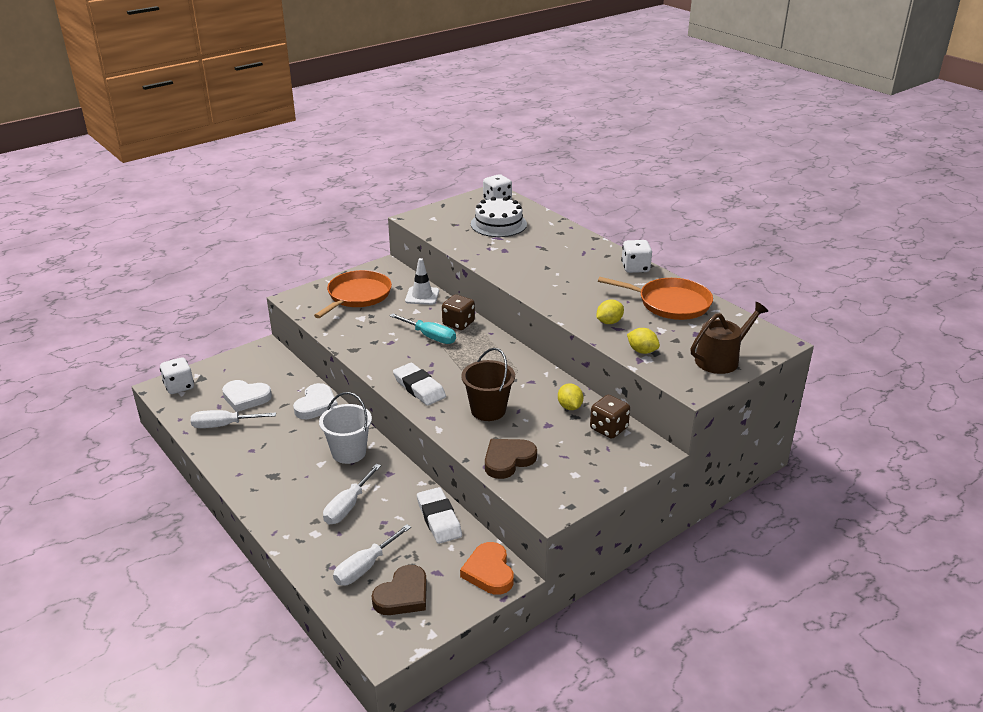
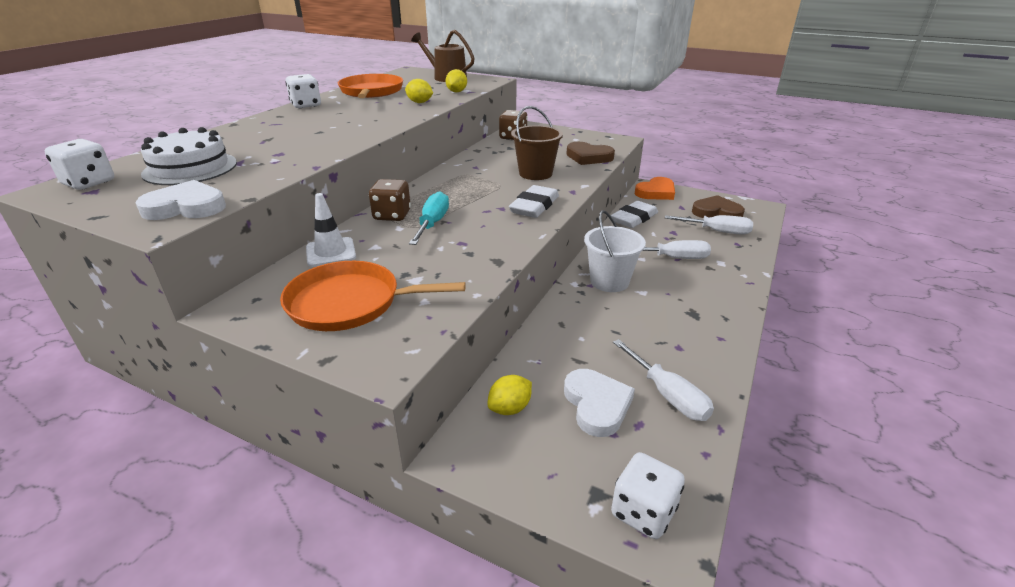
camera: 115 degrees left, 0 degrees up
(316, 405) = (556, 333): white heart -> white heart (186, 207)
(569, 407) = (499, 150): yellow lemon -> yellow lemon (510, 408)

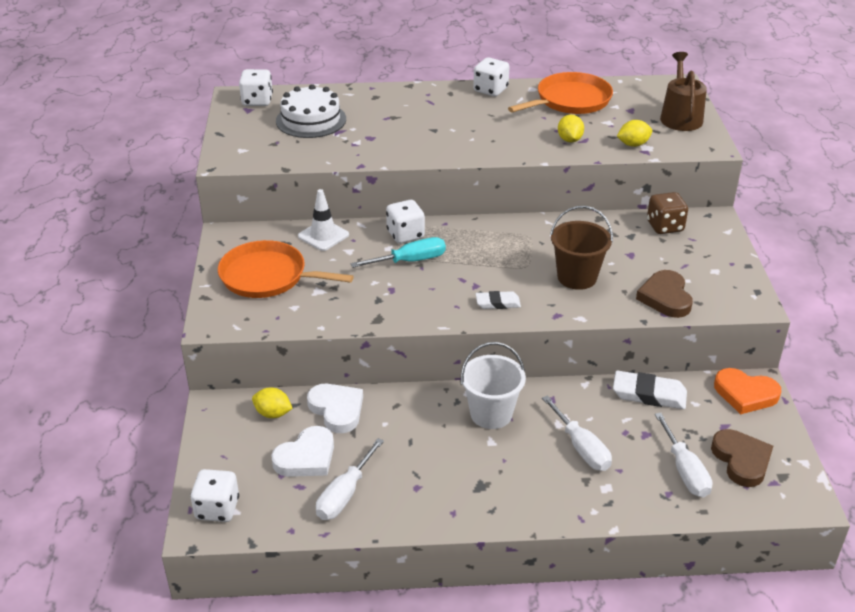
camera: 60 degrees right, 5 degrees up
(186, 207) = (254, 154): white heart -> white heart (337, 409)
(350, 303) = (268, 276): orange pan -> orange pan turned 45 degrees counterclockwise
(392, 215) = (405, 235): brown dice -> white dice
(534, 206) = (498, 303): white eraser -> white eraser, size x0.61

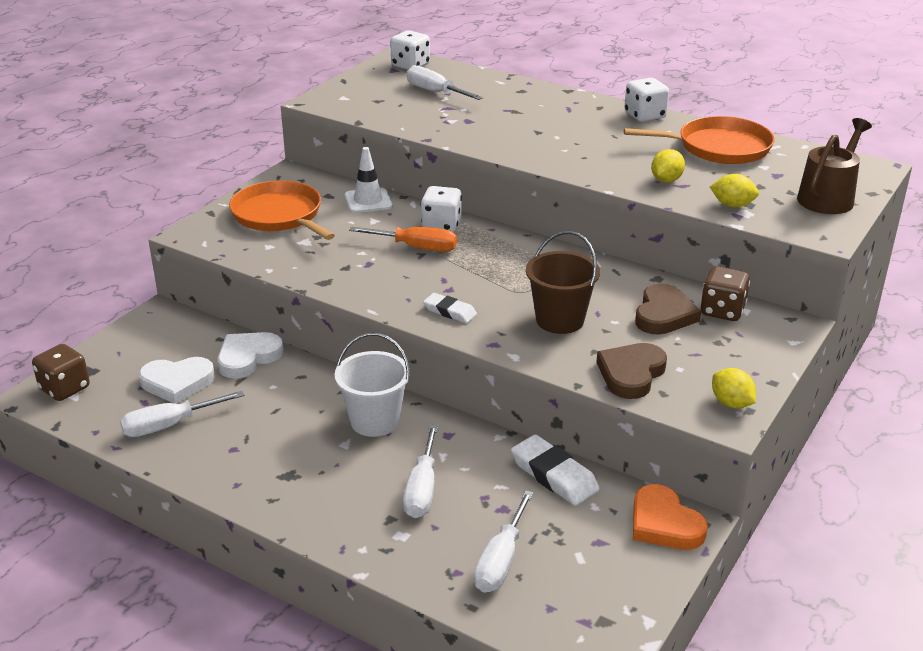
camera: 35 degrees right, 5 degrees down
(217, 509) = (65, 388): white dice -> brown dice
(273, 413) = (195, 338): yellow lemon -> yellow lemon (731, 403)
(311, 120) = (435, 92): white cake -> white screwdriver
(337, 409) = (248, 357): white heart -> white heart turned 135 degrees counterclockwise
(410, 261) = (416, 247): turquoise screwdriver -> orange screwdriver
(741, 460) = (576, 582): brown heart -> brown heart (664, 315)

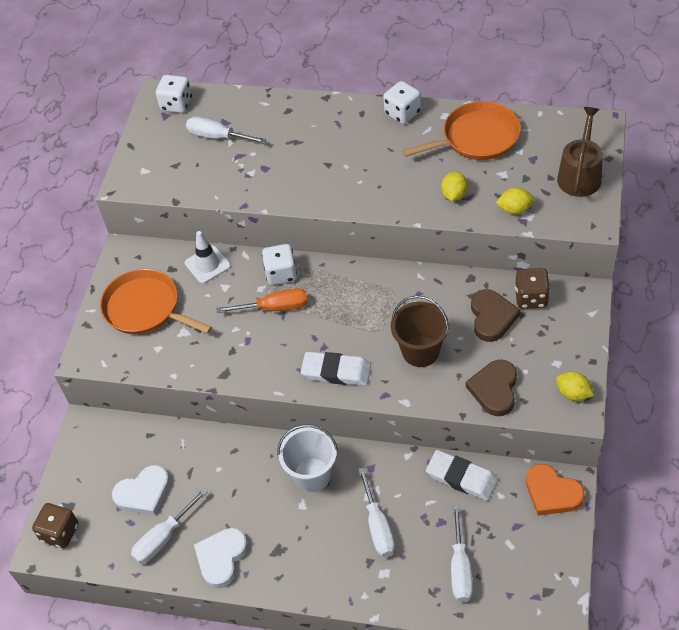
camera: 15 degrees left, 20 degrees up
(248, 357) = (183, 447): white heart -> white heart (221, 558)
(450, 311) = (336, 372): white eraser -> white eraser, size x1.63

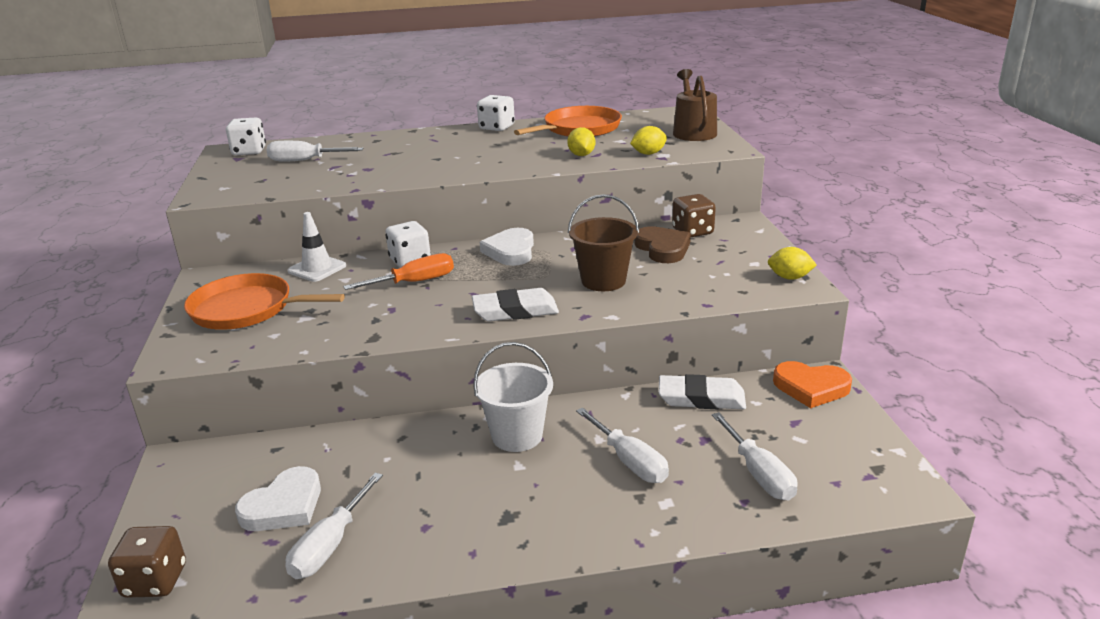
camera: 25 degrees left, 25 degrees down
(221, 558) = (428, 545): white heart -> white heart (511, 251)
(494, 389) = (705, 290): brown heart -> none

